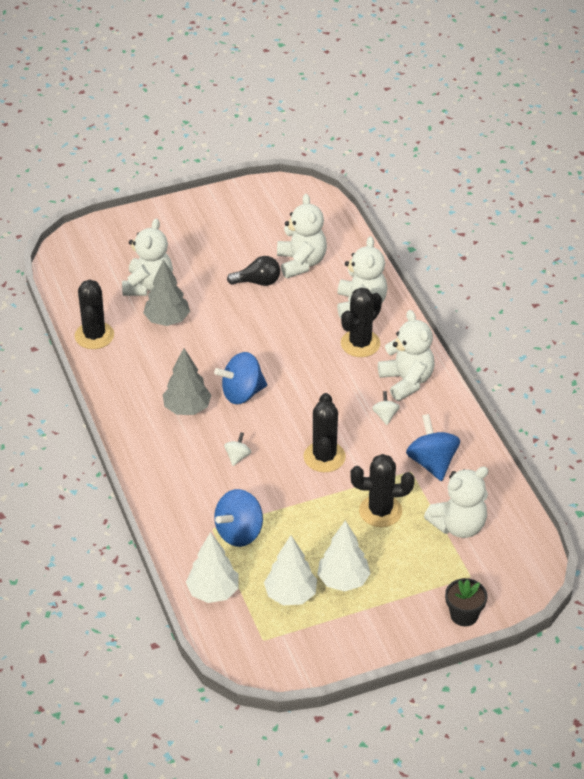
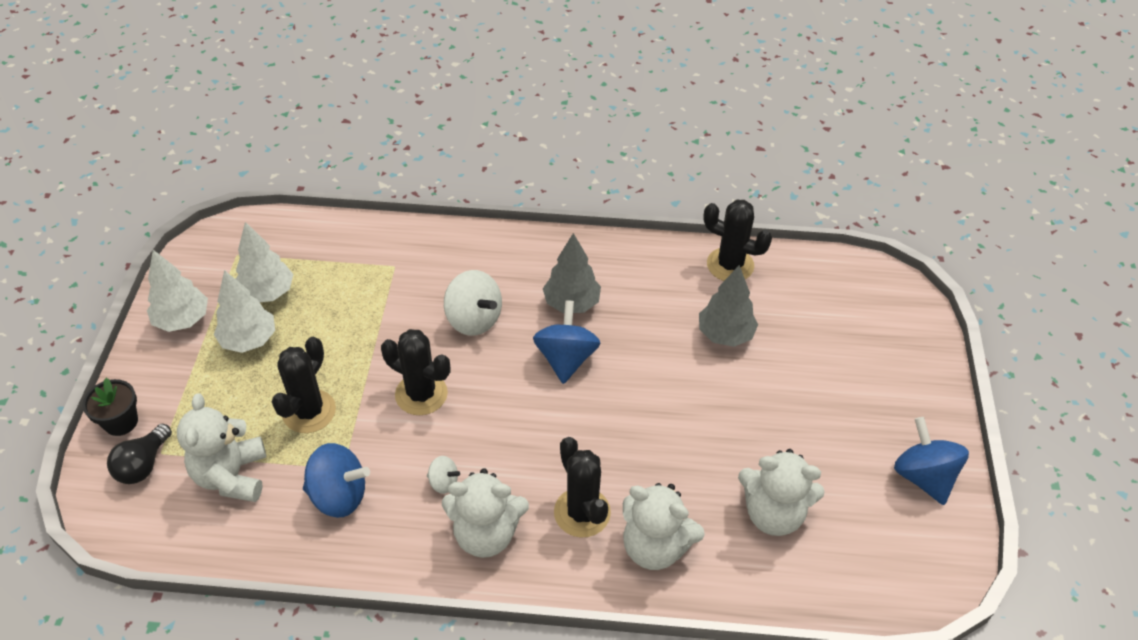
camera: 115 degrees right, 5 degrees up
(148, 285) = (795, 338): white teddy bear -> none
(213, 592) = (318, 240): white tree -> white tree (182, 320)
(237, 457) = (474, 319): white spinning top -> white spinning top, size x1.95
(239, 532) = (373, 283): blue spinning top -> blue spinning top (923, 476)
(258, 282) = (755, 449): black light bulb -> black light bulb (143, 465)

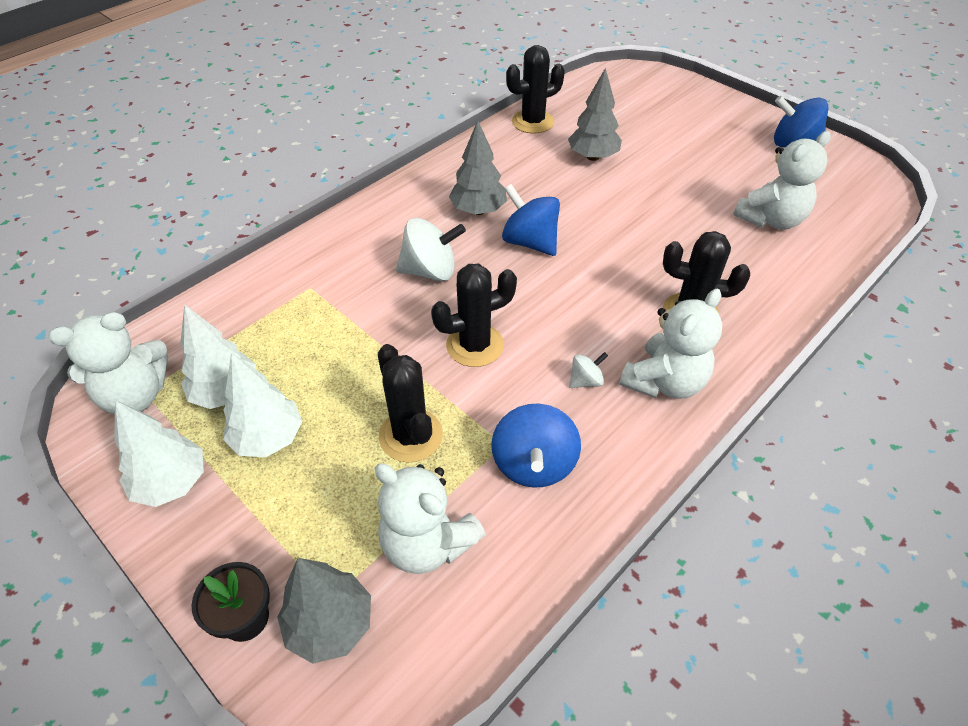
camera: 50 degrees left, 0 degrees up
(143, 465) = (330, 624): black light bulb -> grey tree
(339, 496) = (533, 464): blue spinning top -> blue spinning top turned 135 degrees clockwise
(655, 546) = (755, 291): white teddy bear -> white teddy bear (135, 395)

